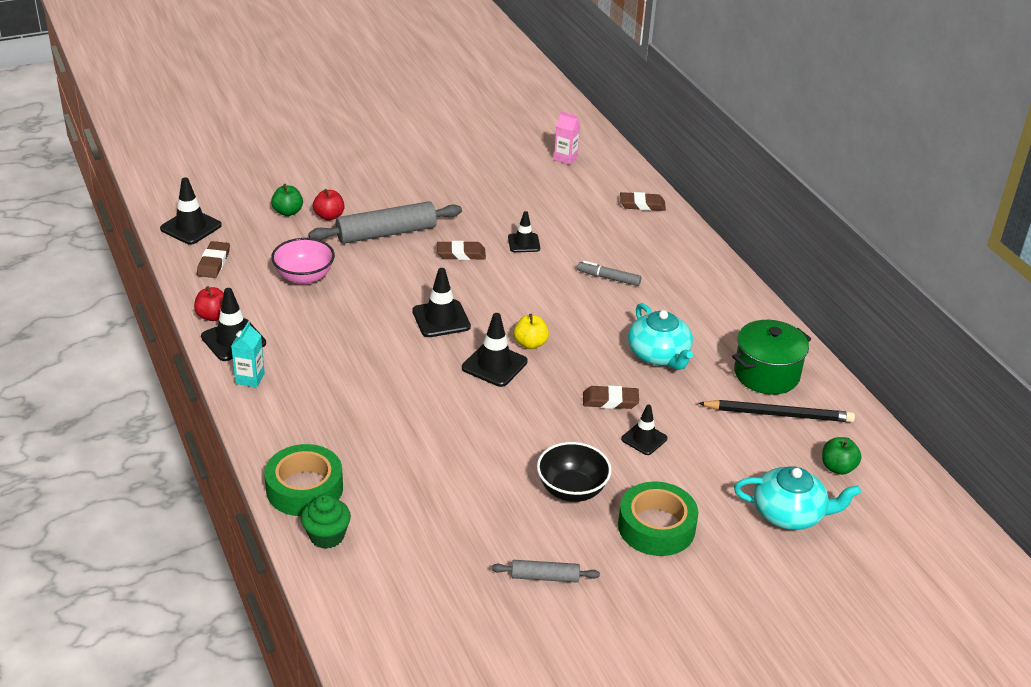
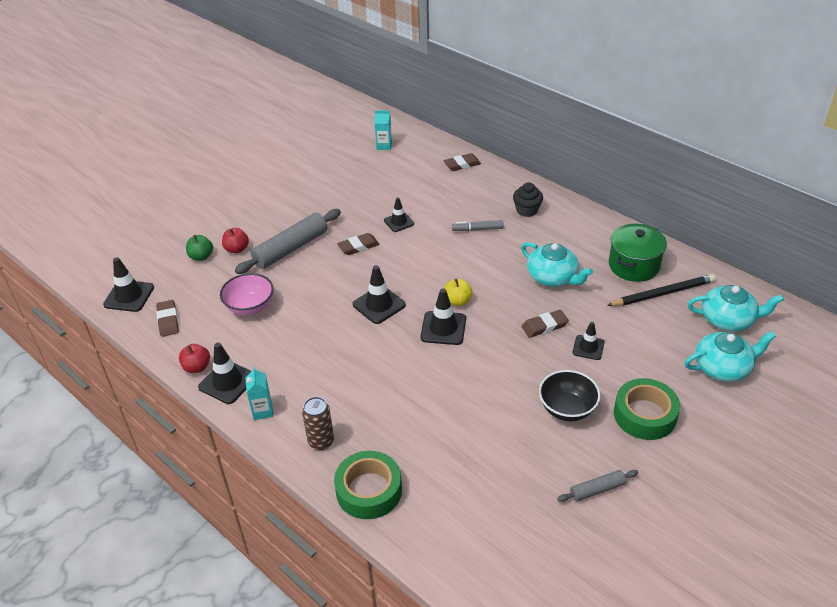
camera: 20 degrees left, 5 degrees up
(288, 427) = (321, 441): none -> brown can
(327, 536) = (413, 525): green cupcake -> none
(565, 158) = (384, 146): pink carton -> turquoise carton
(682, 276) = (527, 210): none -> black cupcake
(837, 467) = (728, 319): green apple -> turquoise teapot

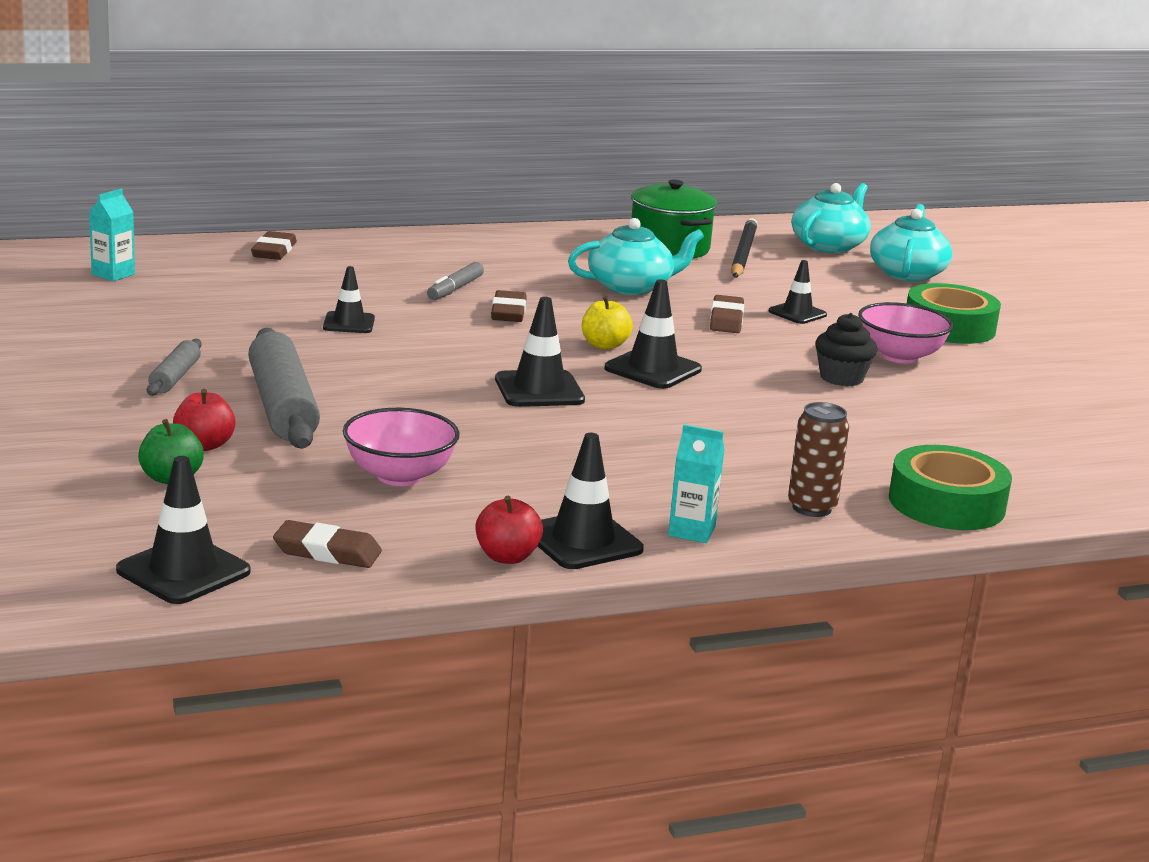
camera: 65 degrees left, 20 degrees down
(358, 246) = (365, 363): brown eraser -> brown eraser (508, 312)
(527, 210) = (460, 255): black cupcake -> black cupcake (841, 378)
(567, 409) = (899, 356): black bowl -> pink bowl
(597, 489) = (1053, 384): grey rolling pin -> grey rolling pin (175, 377)

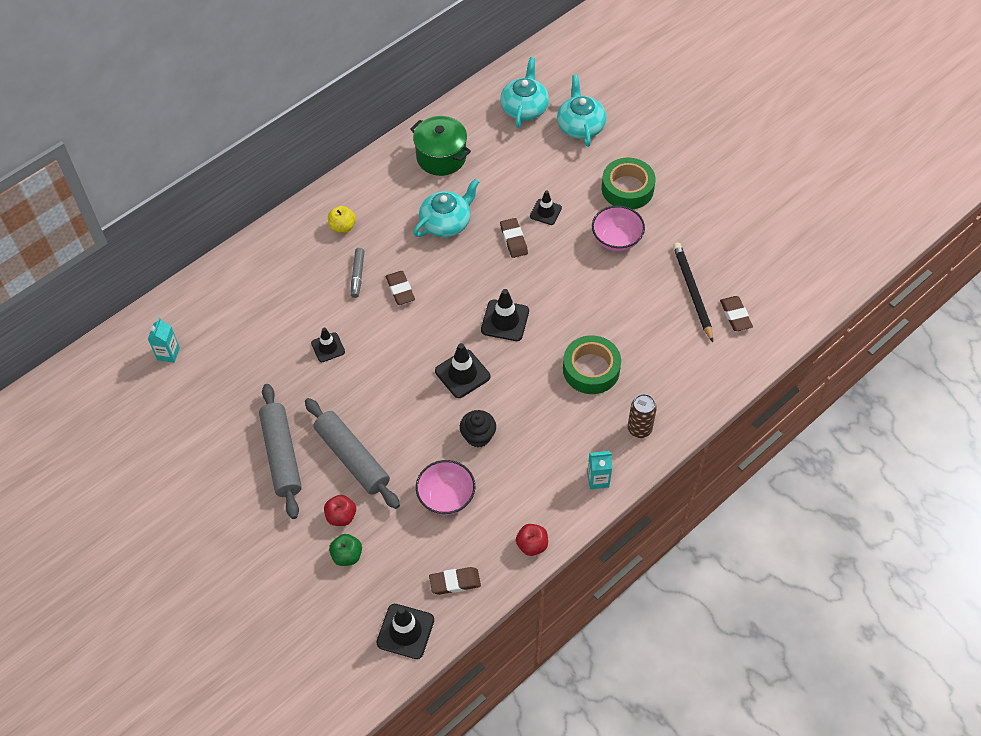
camera: 20 degrees left, 35 degrees up
(175, 377) = (281, 455): grey rolling pin -> grey rolling pin, size x1.94
(274, 251) = (233, 276): brown eraser -> brown eraser (735, 315)
(583, 541) = (556, 514): black traffic cone -> none
(604, 345) = (468, 305): yellow apple -> yellow apple (342, 227)
(742, 253) = (483, 144): black pencil -> black pencil (692, 292)
(841, 378) = (598, 281): black cupcake -> black cupcake (478, 436)
(946, 503) = (695, 393): green tape -> green tape (591, 369)

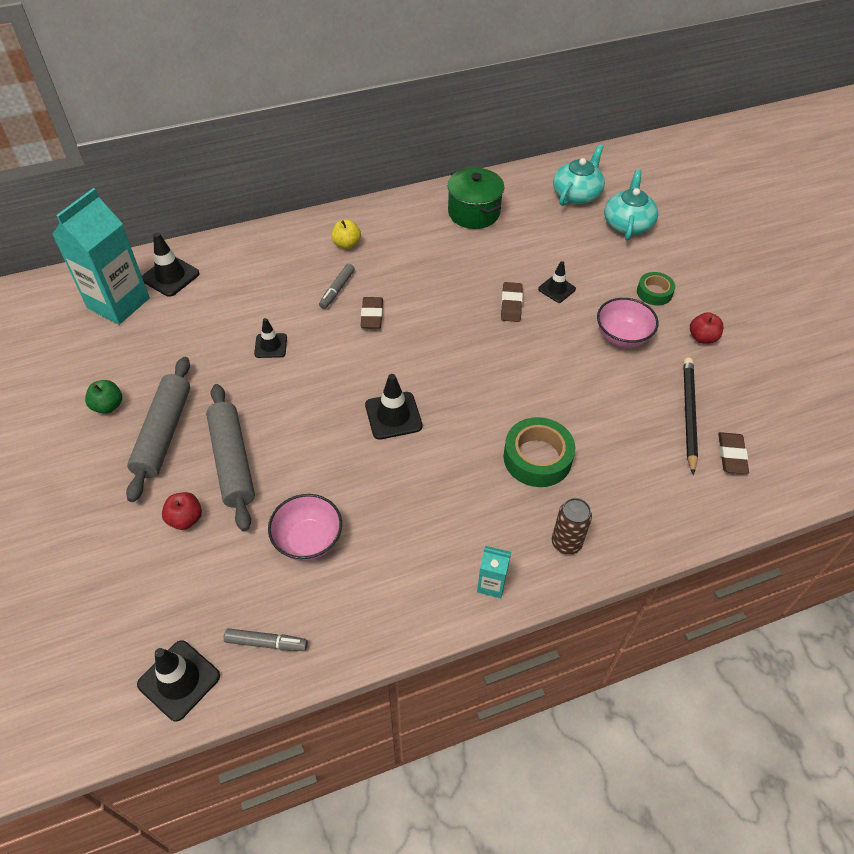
camera: 20 degrees right, 5 degrees down
(168, 353) = (118, 303): turquoise carton -> turquoise carton, size x2.27
(347, 555) = (166, 564): green apple -> green apple (108, 406)
(446, 222) = (450, 269): turquoise teapot -> none
(455, 582) = (266, 643): brown eraser -> grey marker
(478, 436) = (377, 486): black cupcake -> none
(505, 320) = (465, 378): black traffic cone -> black traffic cone (170, 276)
(532, 545) = (377, 633): red apple -> red apple (702, 338)
(627, 189) = (654, 292): green tape -> green tape, size x0.61

